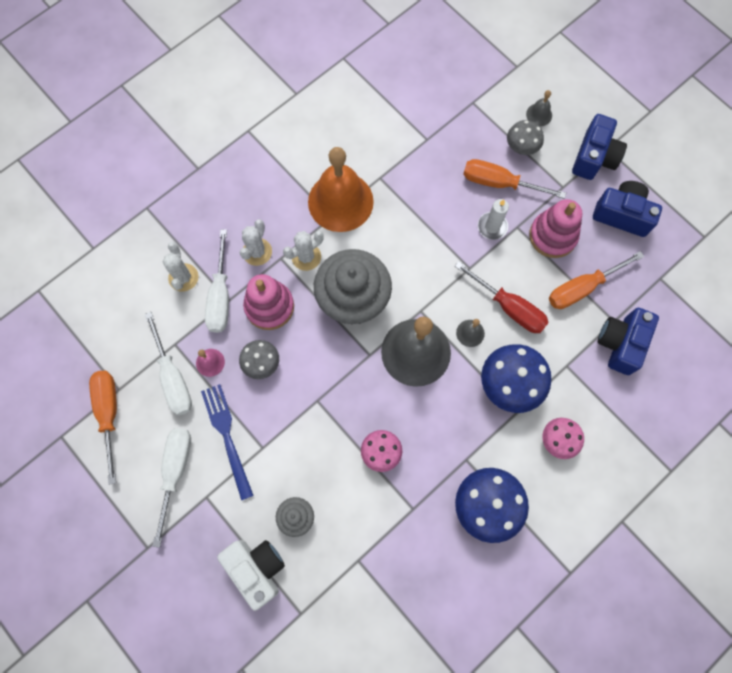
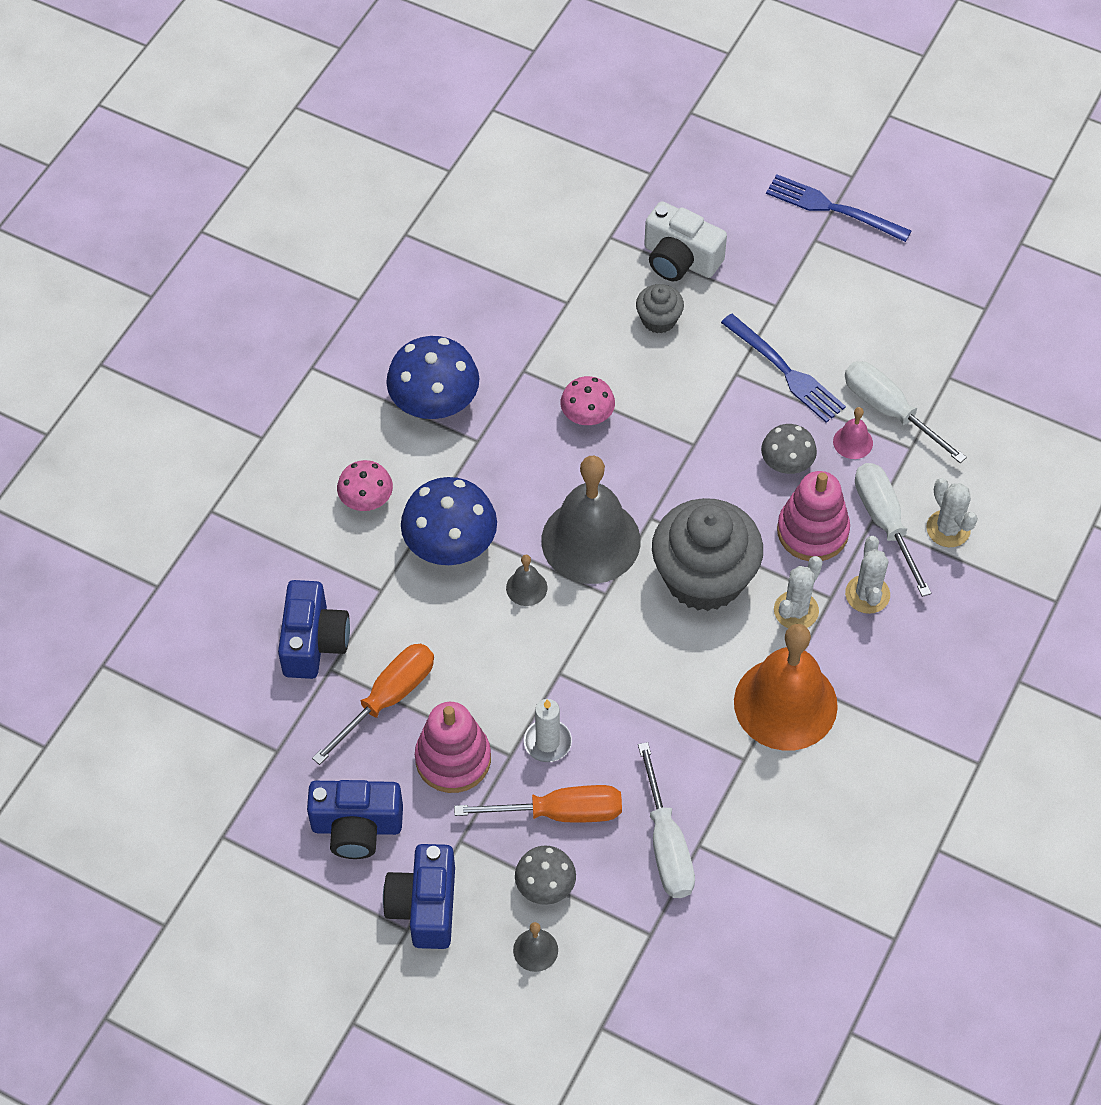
camera: 160 degrees right, 15 degrees down
(109, 414) = (942, 348): orange screwdriver -> none
(119, 574) = (831, 208): none -> blue fork
(175, 472) = (826, 317): white screwdriver -> white screwdriver (666, 844)
(509, 307) = (484, 638): red screwdriver -> none

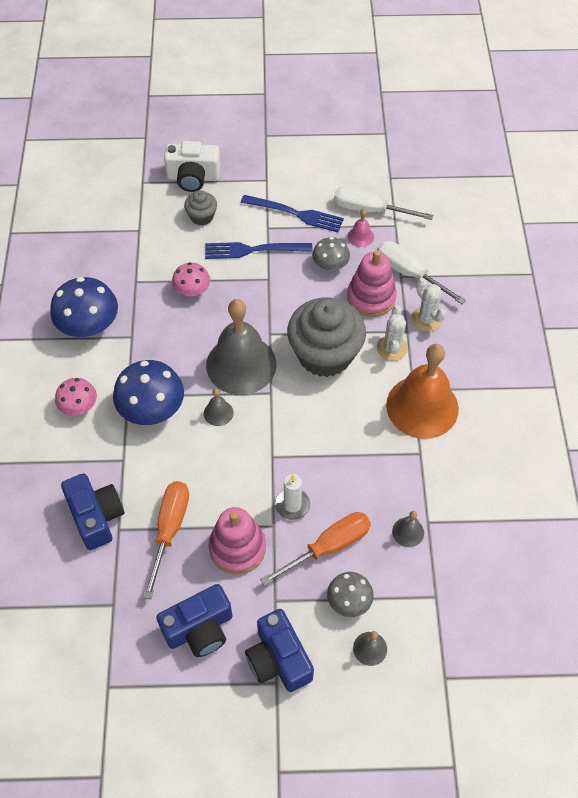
camera: 30 degrees left, 0 degrees up
(666, 844) = (408, 532): white screwdriver -> grey bell
(831, 208) = (264, 114): blue fork -> blue fork (253, 250)
(948, 529) = (446, 261): white cactus -> none

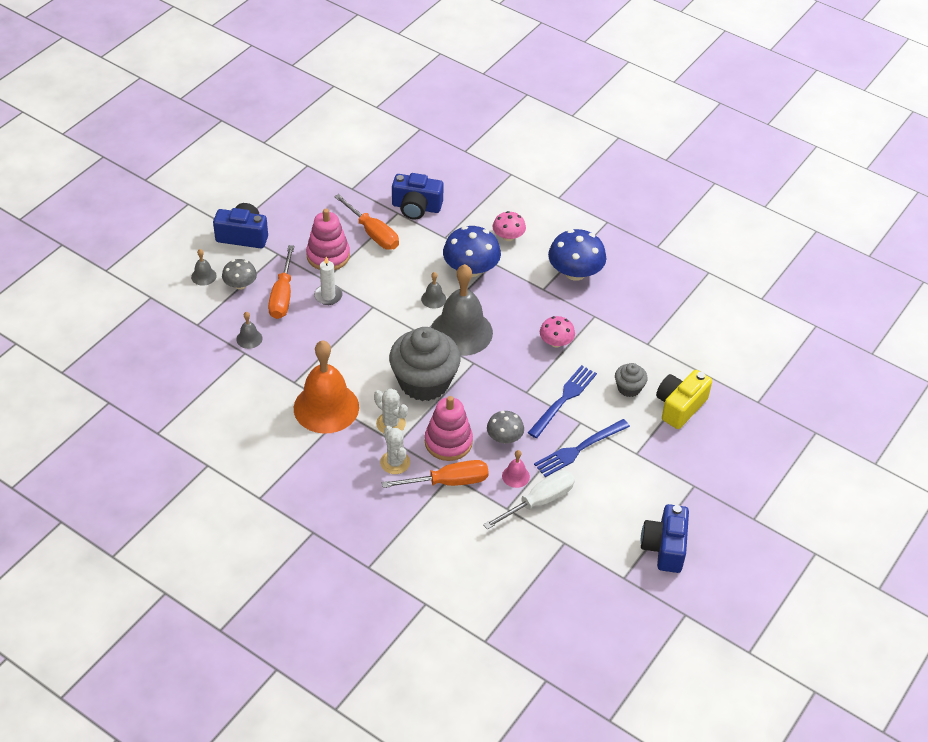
camera: 125 degrees right, 10 degrees down
(193, 177) = (680, 406): white camera -> yellow camera
(199, 628) = (297, 214): blue camera -> blue camera (664, 547)
(409, 273) = (448, 482): white screwdriver -> orange screwdriver
(426, 319) = (395, 462): white cactus -> white cactus turned 60 degrees clockwise

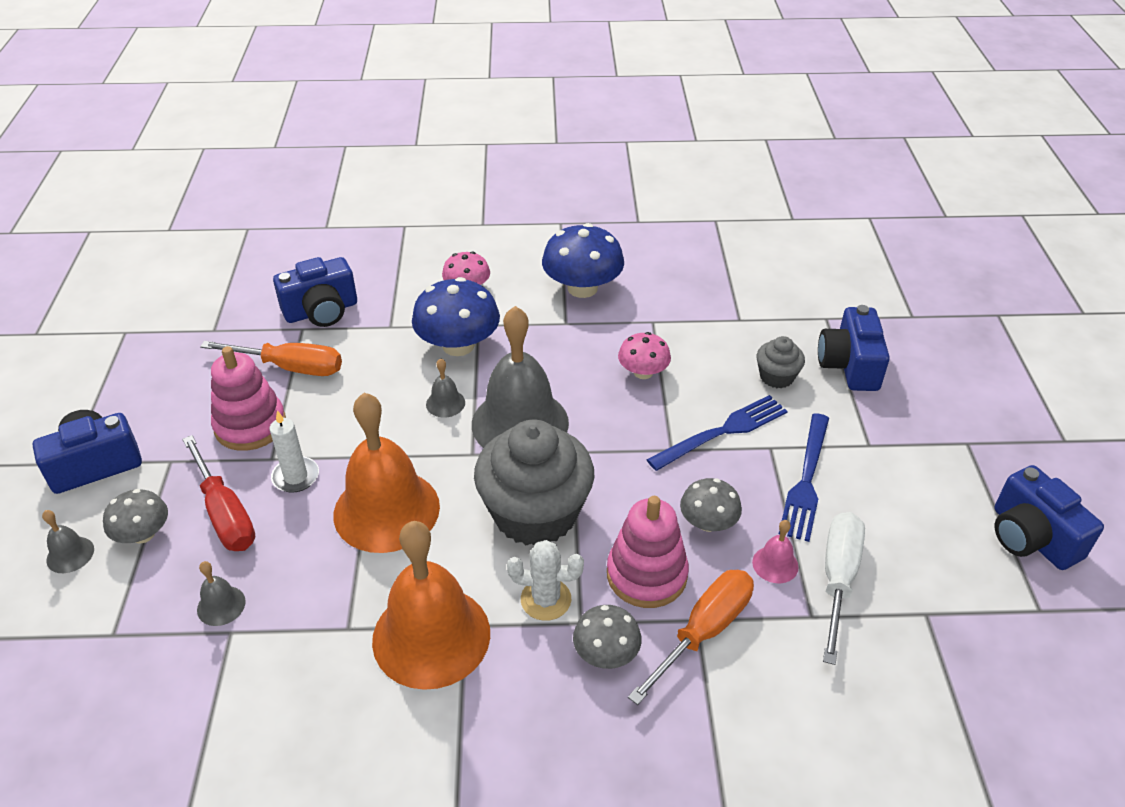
camera: 35 degrees left, 5 degrees down
(282, 295) = (225, 513): orange screwdriver -> red screwdriver
(356, 338) = (386, 510): none -> orange bell
(395, 462) = (606, 653): white cactus -> grey mushroom
(564, 399) = (723, 431): blue fork -> blue fork turned 60 degrees clockwise
(680, 406) = (849, 365): yellow camera -> blue camera

